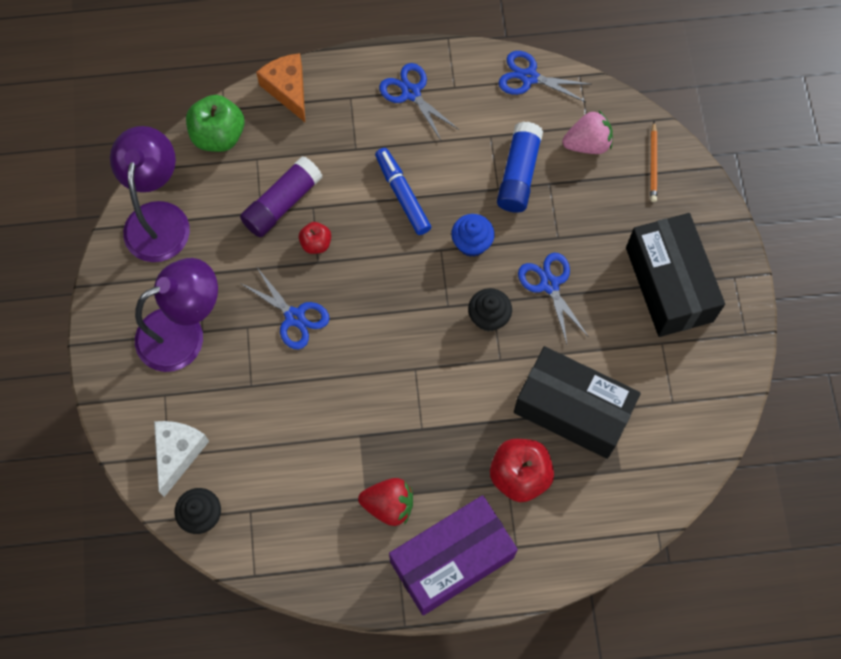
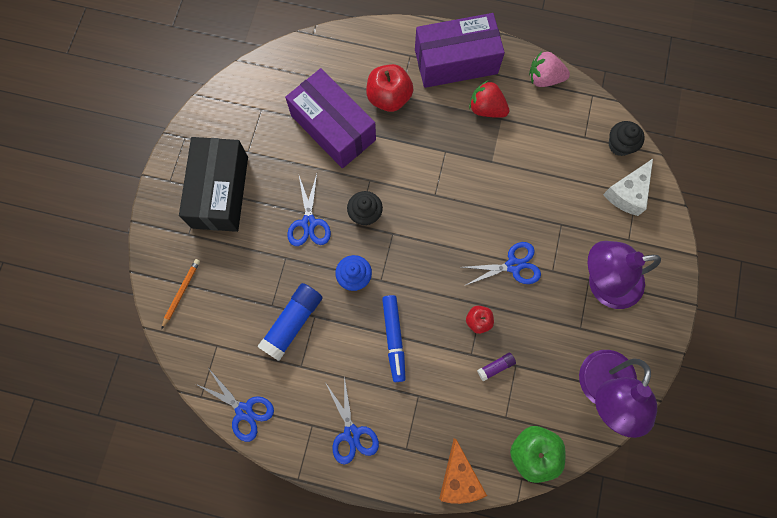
camera: 160 degrees left, 5 degrees up
(282, 203) = (495, 367): purple glue stick -> purple glue stick, size x0.49
(294, 317) = (513, 265): blue scissors -> blue scissors turned 105 degrees clockwise
(572, 410) = (333, 128): black box -> purple box
(587, 144) = (225, 329): pink strawberry -> pink strawberry (544, 78)

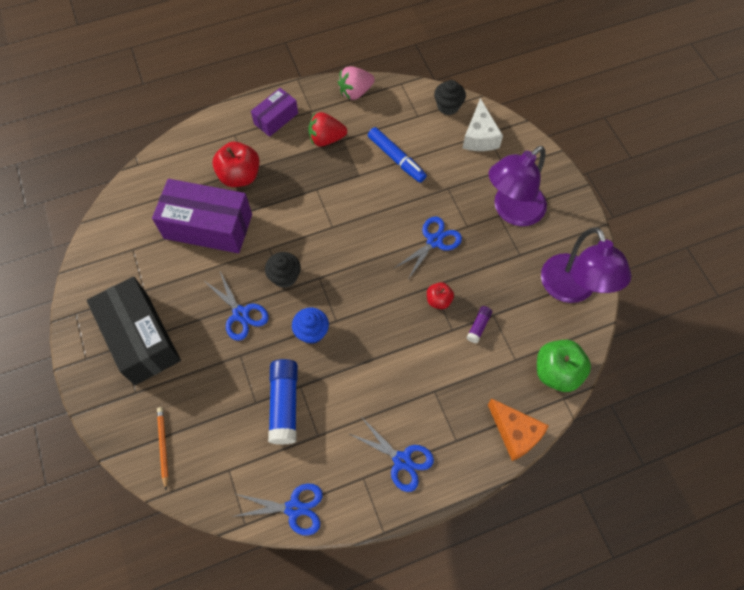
camera: 35 degrees left, 10 degrees down
(394, 339) = (381, 359): blue marker -> blue marker (396, 159)
(456, 61) = (276, 118): purple box -> purple box, size x0.55

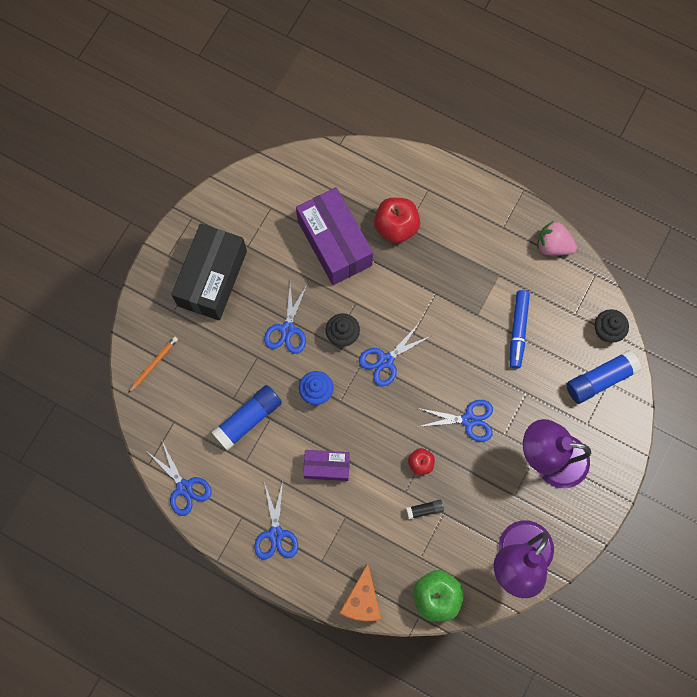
camera: 50 degrees right, 10 degrees up
(276, 118) = (471, 207): purple box -> purple box (327, 466)
(326, 139) = (487, 261): red strawberry -> none
(335, 262) = (386, 360): none -> blue scissors
(478, 326) = (424, 510): purple glue stick -> black glue stick
(480, 136) = (599, 379): white cheese -> blue glue stick

